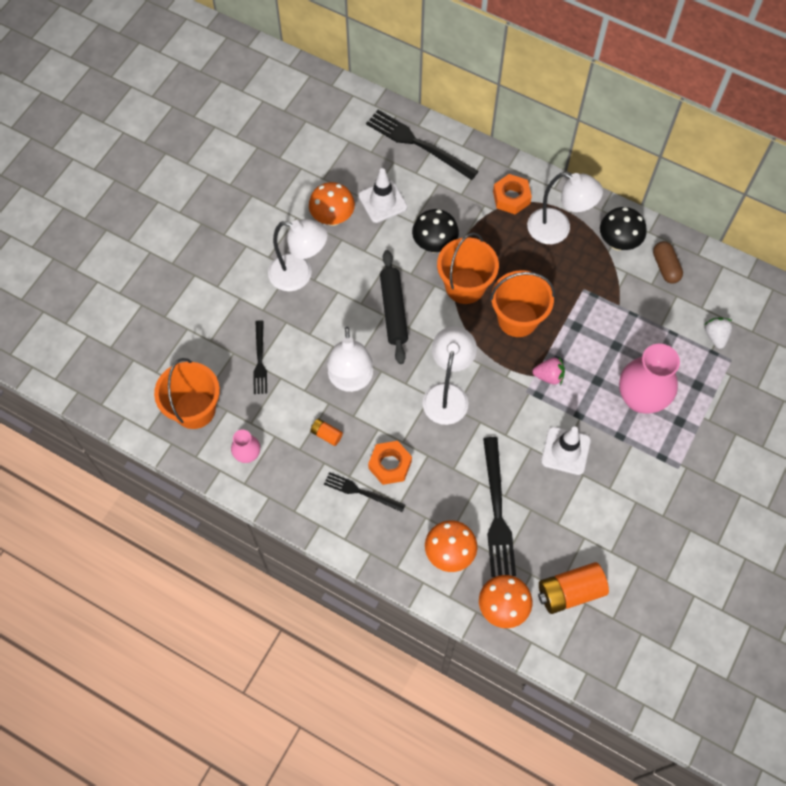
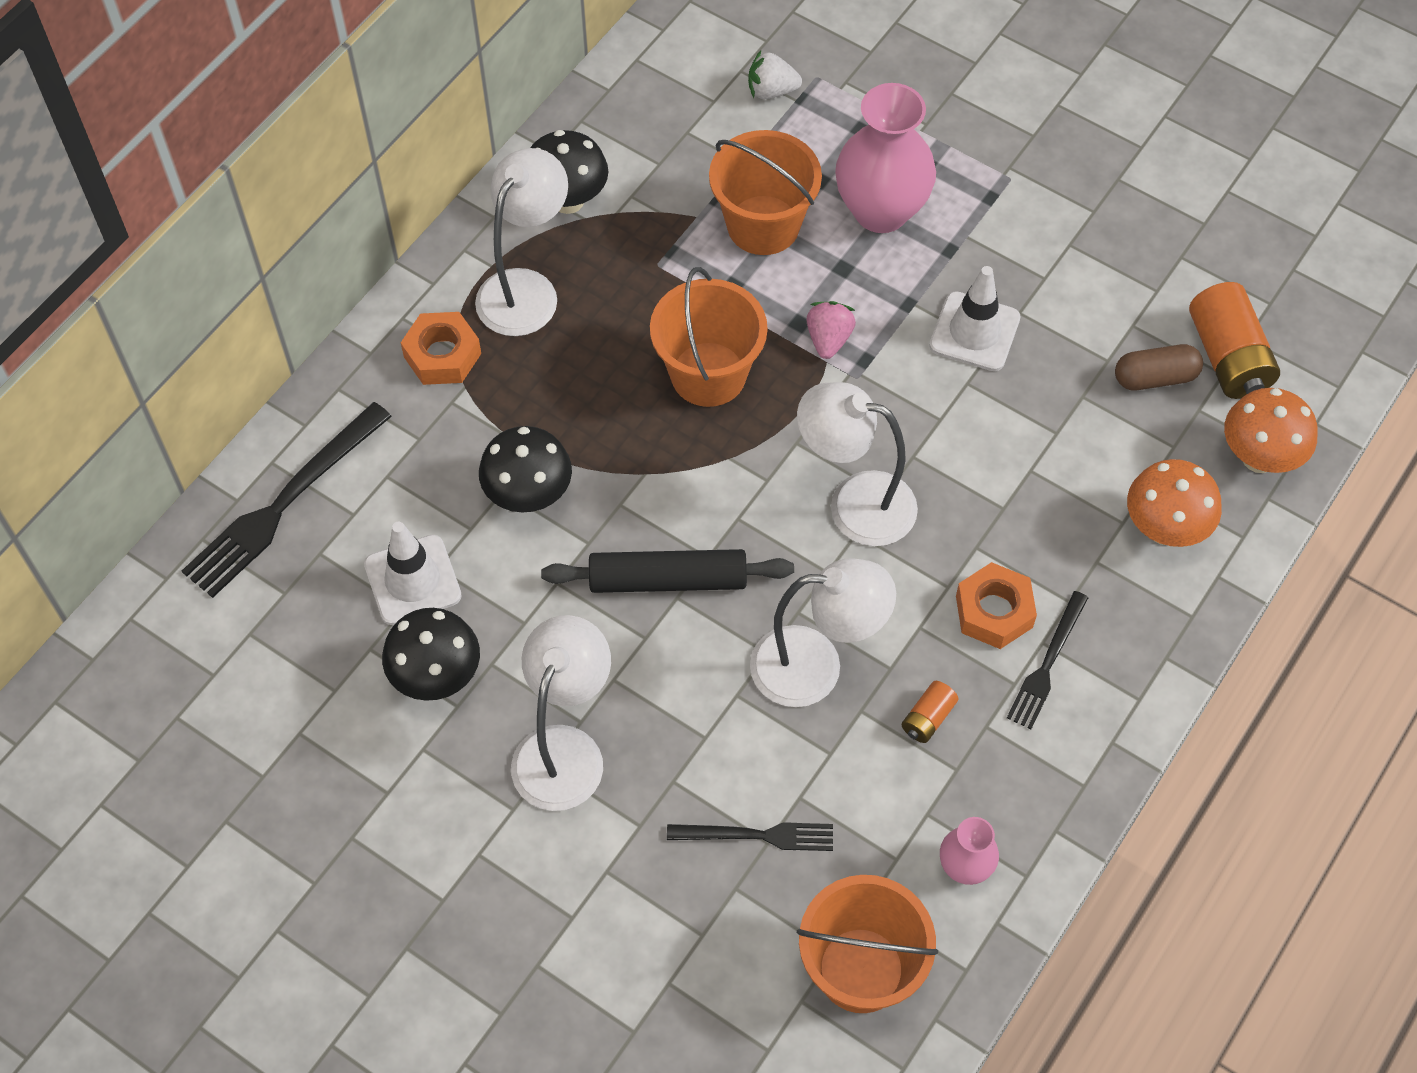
camera: 85 degrees left, 5 degrees down
(332, 218) = (437, 677): orange mushroom -> black mushroom
(465, 286) = (628, 452): orange bucket -> orange bucket (763, 225)
(497, 512) = (1087, 447): black fork -> none
(665, 267) = (628, 139): brown capsule -> brown capsule (1155, 377)

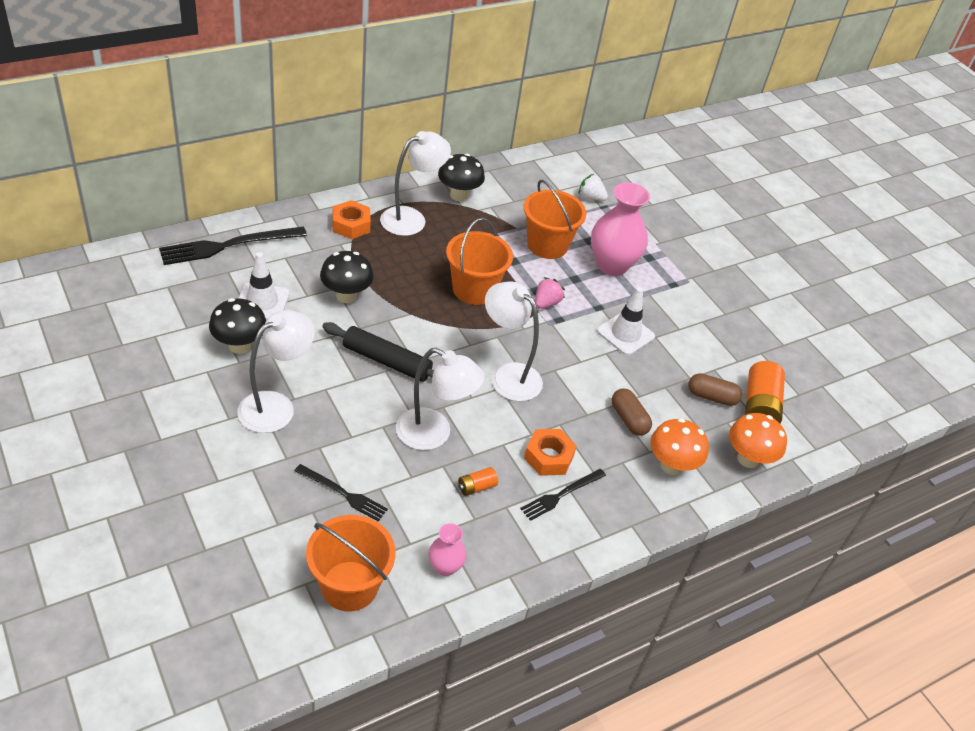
camera: 20 degrees right, 15 degrees down
(1064, 483) = (628, 419): none -> brown capsule

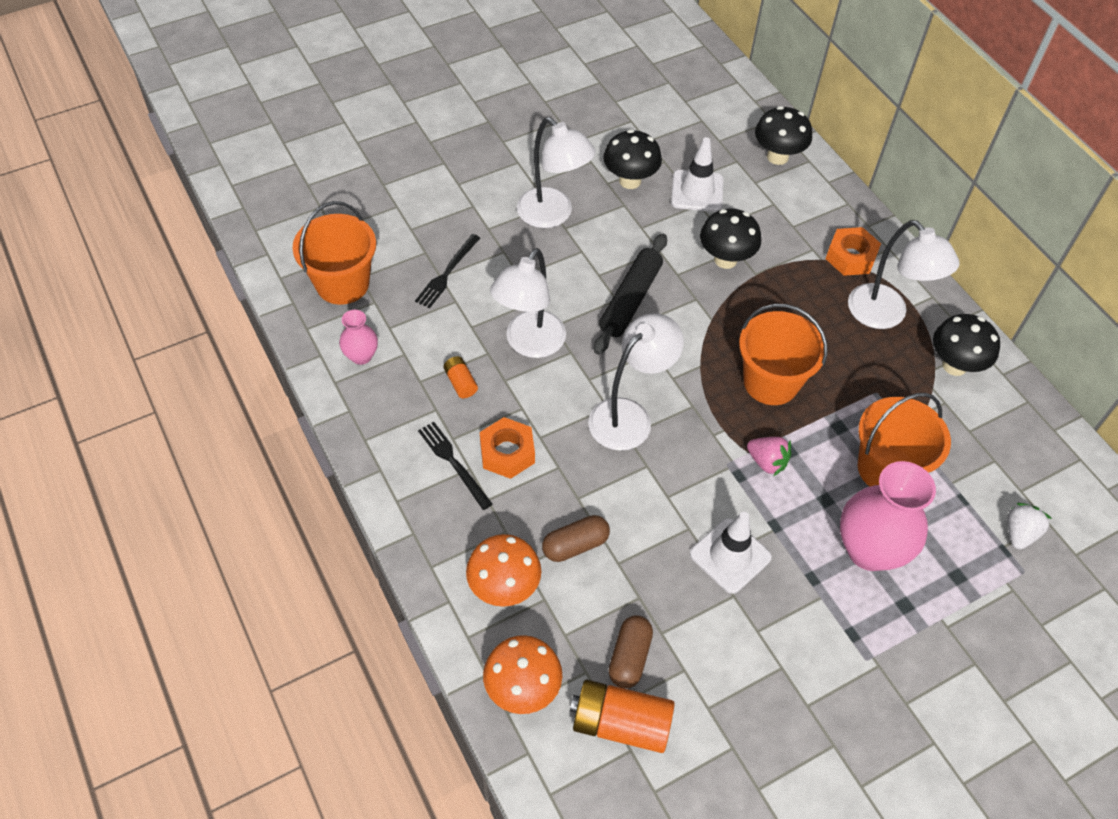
camera: 95 degrees right, 10 degrees up
(228, 246) = (777, 157): black fork -> black mushroom

